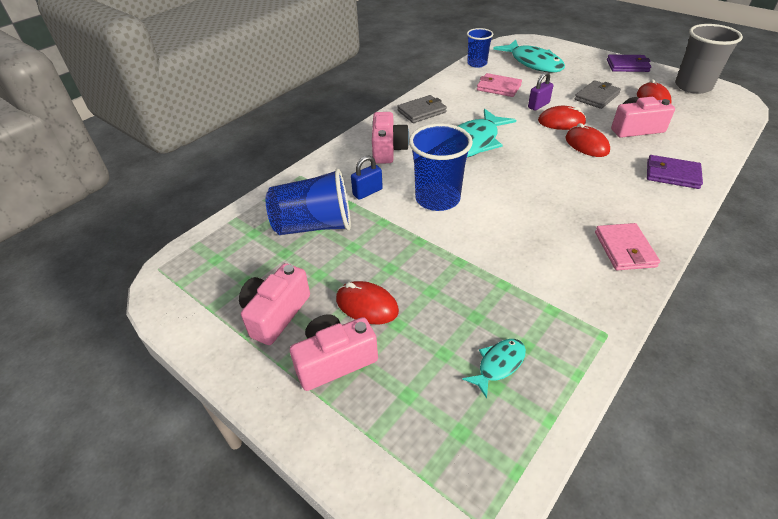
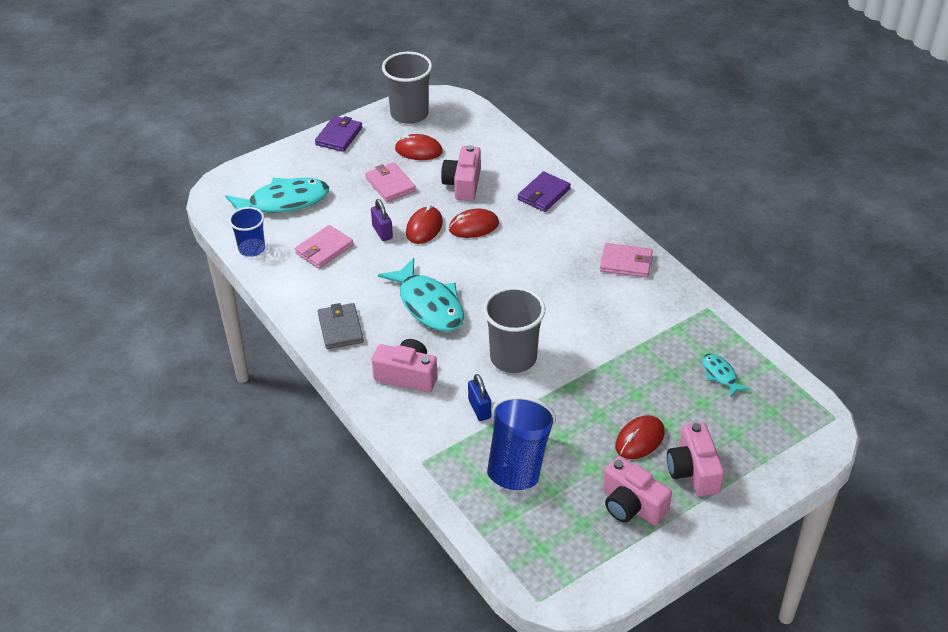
camera: 75 degrees left, 0 degrees up
(437, 199) = (513, 358): blue cup -> grey cup
(597, 97) = (390, 184): grey wallet -> pink wallet

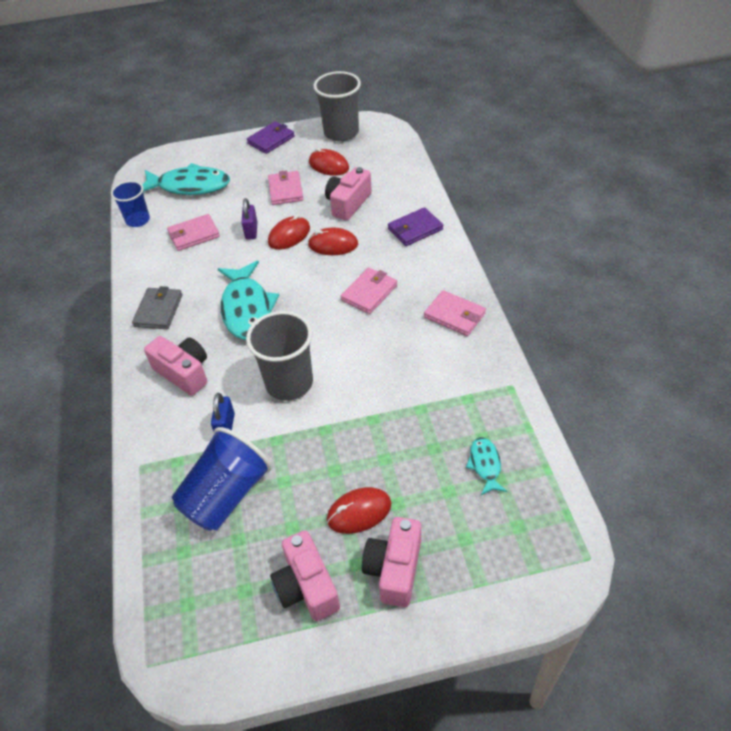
camera: 25 degrees right, 5 degrees up
(536, 262) = (369, 293): none -> pink wallet

